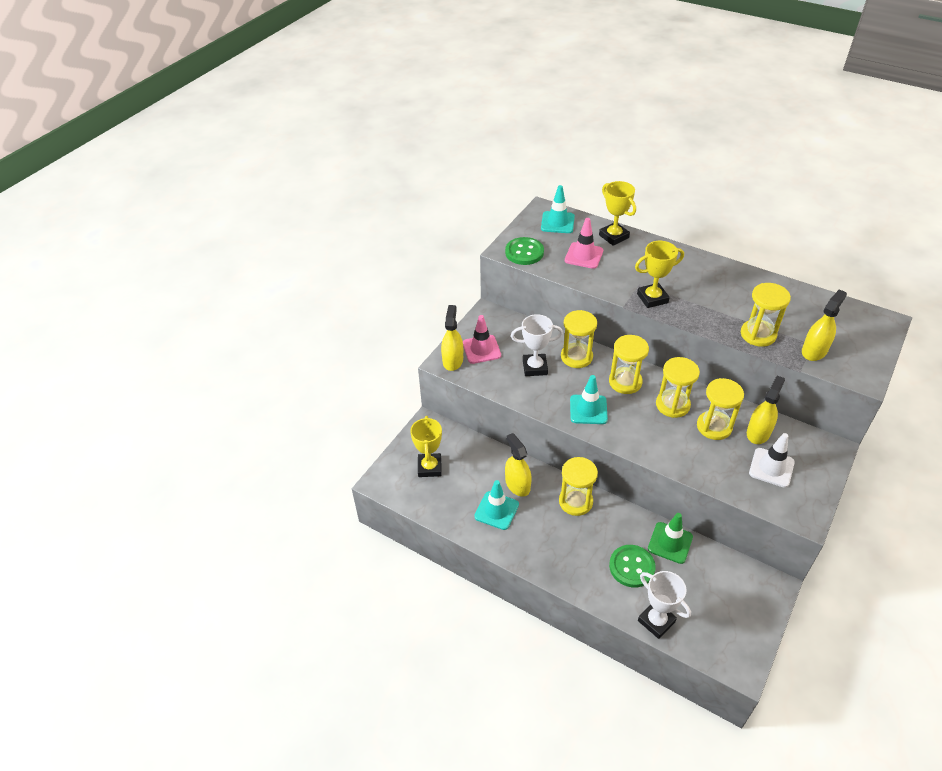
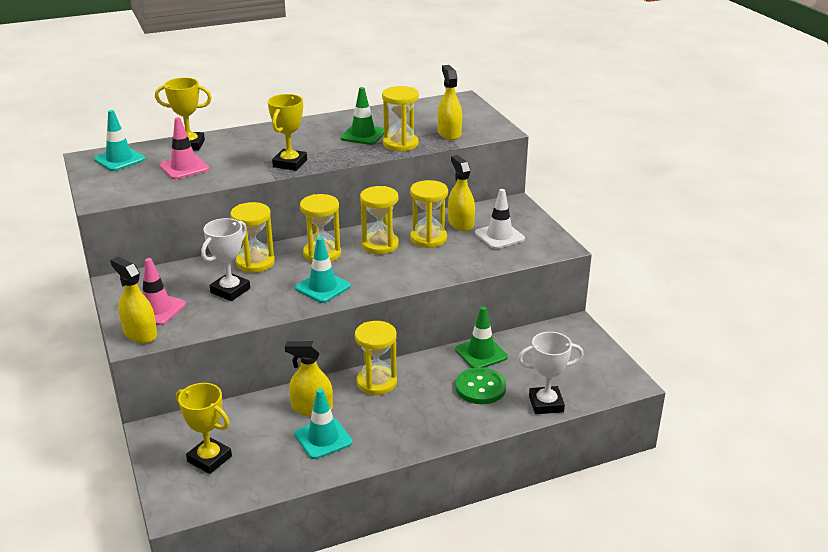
camera: 55 degrees left, 15 degrees down
(524, 252) = (122, 191): green button -> none
(743, 306) = (363, 135): none -> green traffic cone

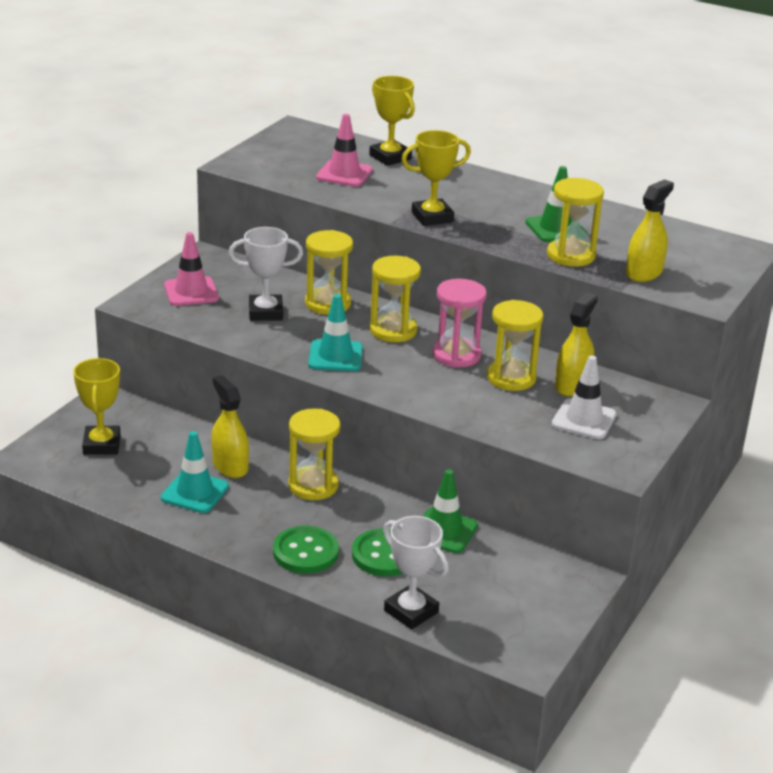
camera: 50 degrees right, 0 degrees up
(119, 159) = (313, 141): turquoise traffic cone -> none
(140, 334) = (147, 301): yellow spray bottle -> none
(380, 245) = (456, 355): yellow hourglass -> pink hourglass
(444, 419) = (305, 552): none -> green button

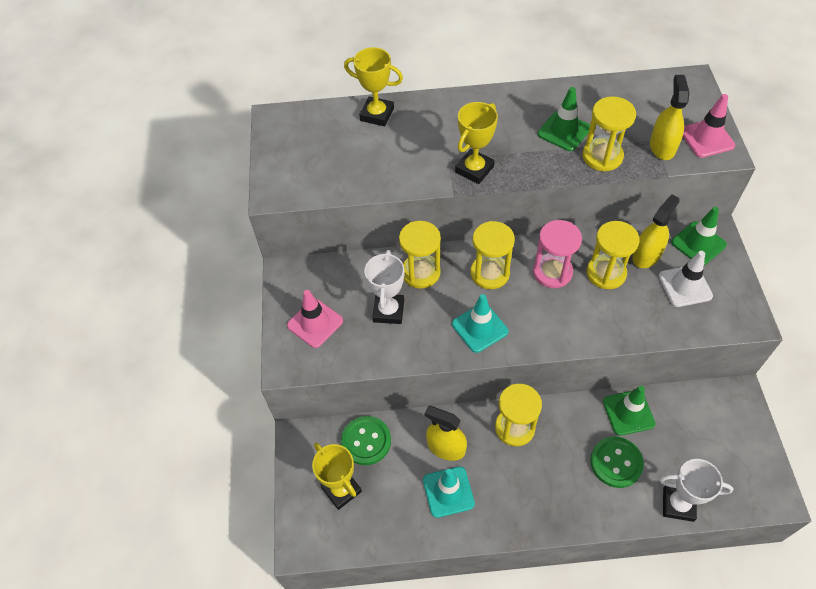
camera: 30 degrees left, 25 degrees up
(265, 312) = (388, 311): white trophy -> white trophy turned 45 degrees counterclockwise
(305, 552) = (569, 497): green button -> green button (366, 441)
(344, 174) = (364, 155): pink traffic cone -> pink traffic cone (706, 138)
(572, 385) = (646, 255): yellow spray bottle -> yellow spray bottle turned 45 degrees clockwise
(641, 401) = (698, 243): none -> green traffic cone

